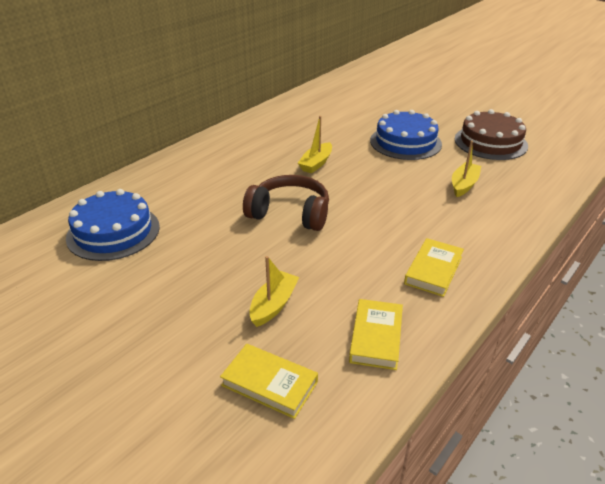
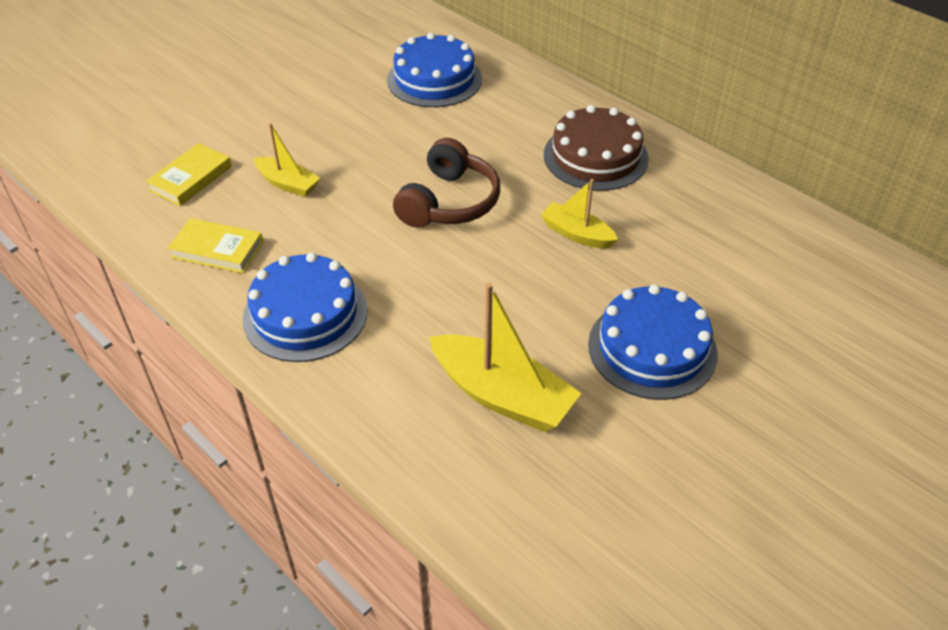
camera: 95 degrees right, 10 degrees up
(433, 270) = (305, 314): yellow book -> blue cake
(464, 185) = (502, 395): yellow boat -> yellow boat, size x1.71
(490, 142) = (659, 479): brown cake -> brown cake (595, 157)

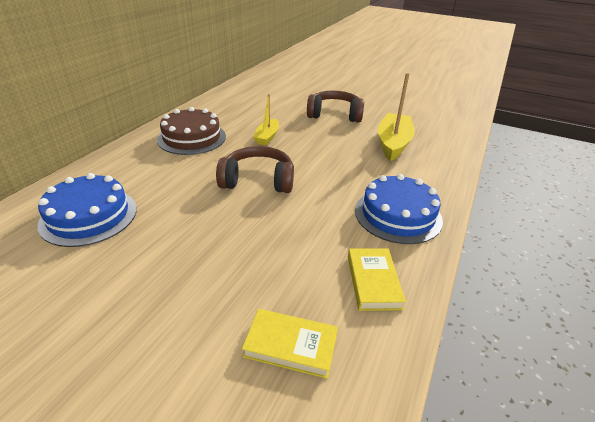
camera: 110 degrees left, 10 degrees down
(288, 184) = (269, 265): yellow boat -> none
(652, 348) = (334, 115): blue cake -> brown headphones

